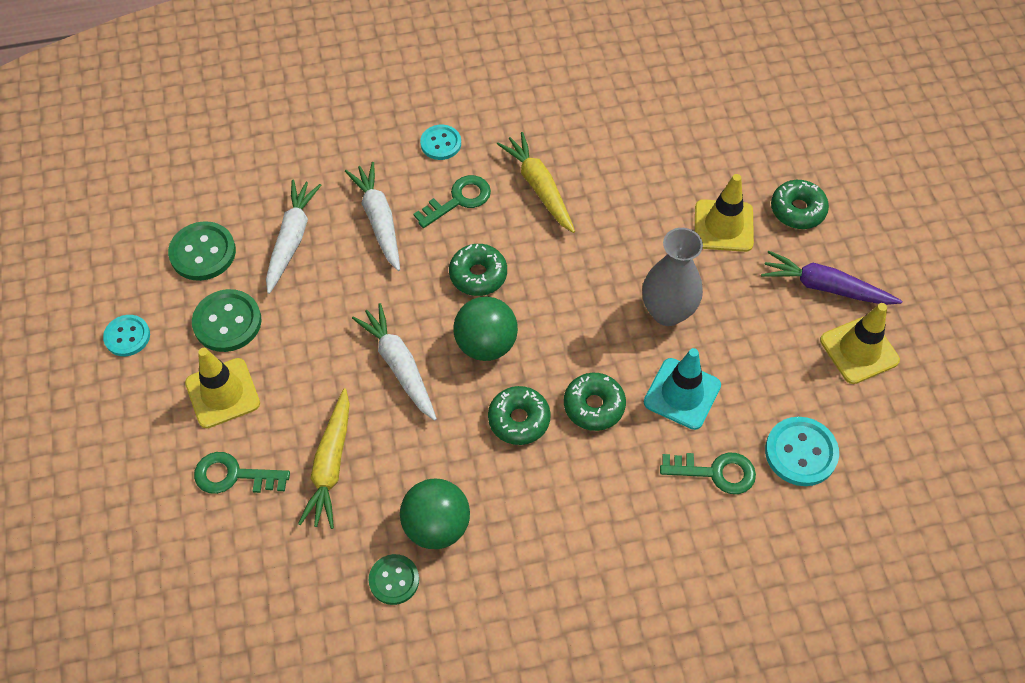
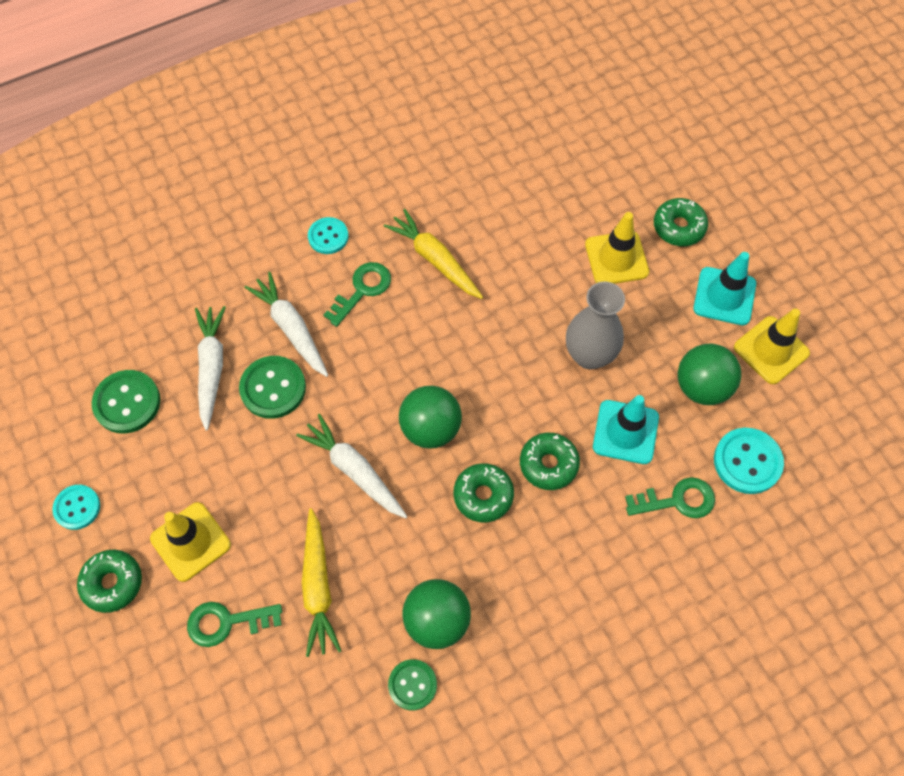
camera: 15 degrees left, 5 degrees up
(227, 322) = (173, 468): green button -> green button (273, 388)
(478, 275) = (403, 361): green donut -> green donut (112, 583)
(775, 369) = (702, 387): none -> green ball
(825, 287) = (724, 296): purple carrot -> turquoise traffic cone

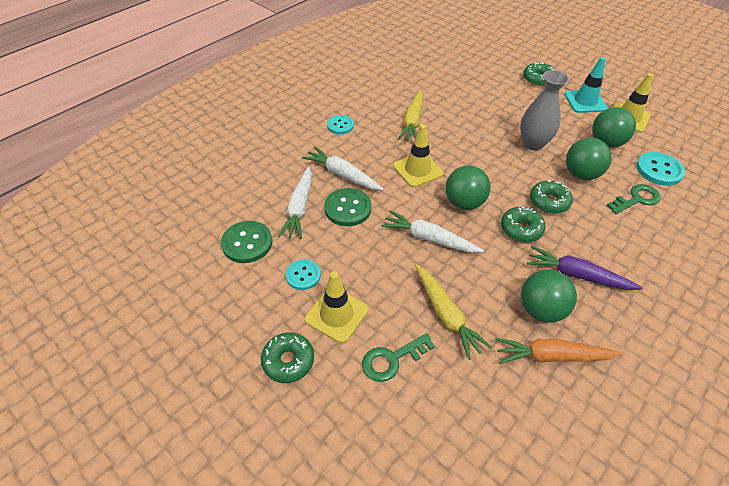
camera: 20 degrees left, 15 degrees down
(77, 507) = (237, 318): turquoise button -> turquoise button (303, 275)
(212, 368) = (299, 208): white carrot -> white carrot turned 150 degrees counterclockwise
(362, 290) = (377, 145): green key -> none
(412, 685) = (551, 356): green button -> orange carrot
(435, 259) = (412, 122): yellow carrot -> yellow carrot turned 105 degrees counterclockwise
(514, 589) = (577, 275): none -> purple carrot
(616, 258) = (515, 98): yellow traffic cone -> yellow traffic cone (417, 170)
(625, 432) = (581, 174): turquoise traffic cone -> green ball

